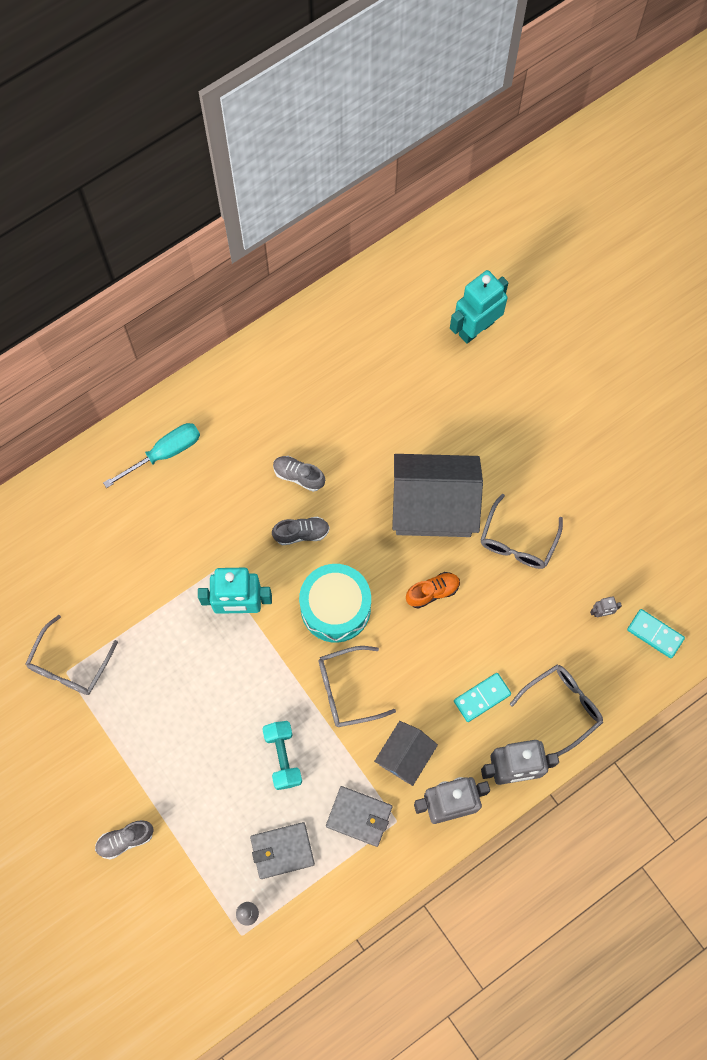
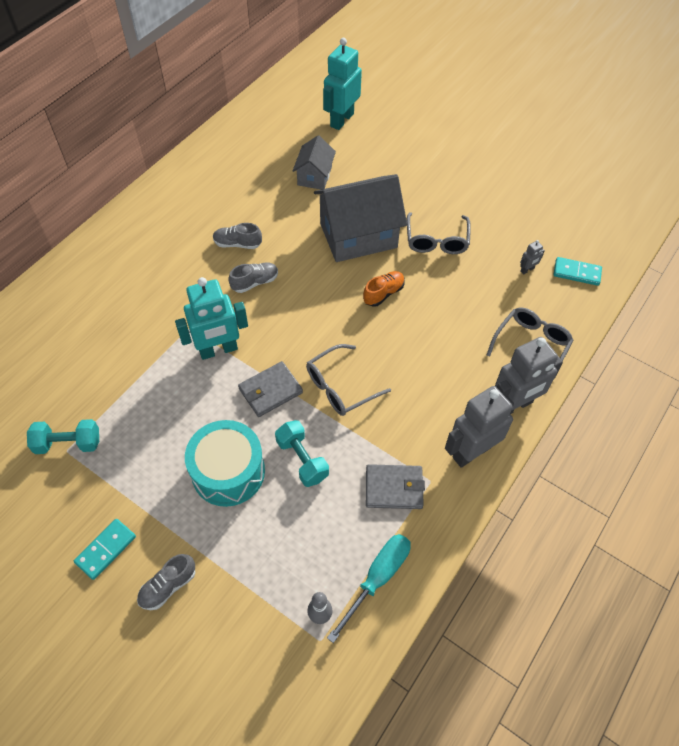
camera: 20 degrees left, 15 degrees down
(69, 665) = (68, 443): grey glasses -> turquoise dumbbell
(164, 453) = (115, 258): turquoise screwdriver -> turquoise screwdriver (377, 578)
(282, 851) = (332, 543): grey wallet -> grey wallet (270, 391)
(335, 608) = (305, 327): turquoise drum -> turquoise drum (228, 472)
(405, 756) = (414, 424): grey house -> grey house (314, 176)
(482, 697) = (460, 358): turquoise domino -> turquoise domino (106, 549)

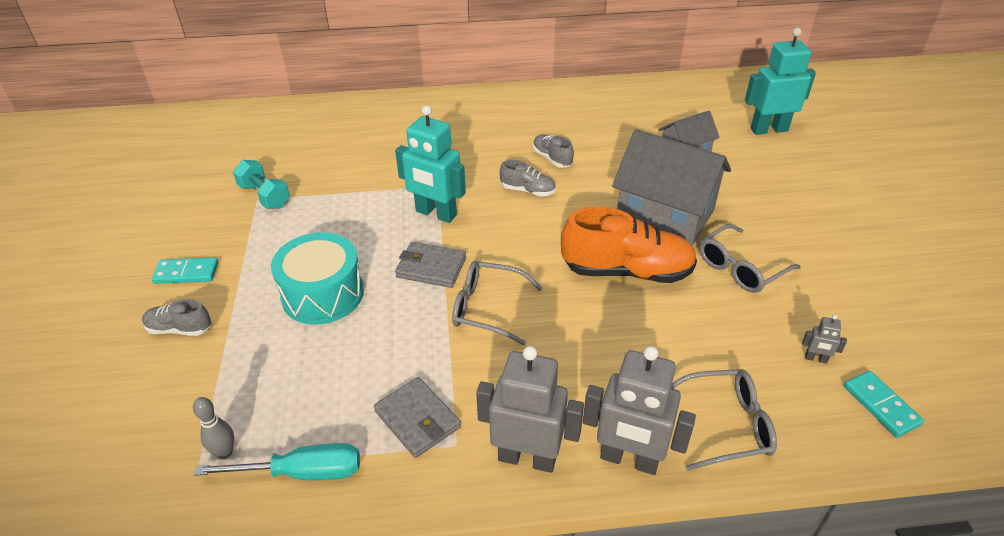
camera: 50 degrees right, 15 degrees down
(302, 459) = (382, 332): turquoise dumbbell -> none
(383, 293) = (626, 271): orange shoe -> orange shoe, size x2.02

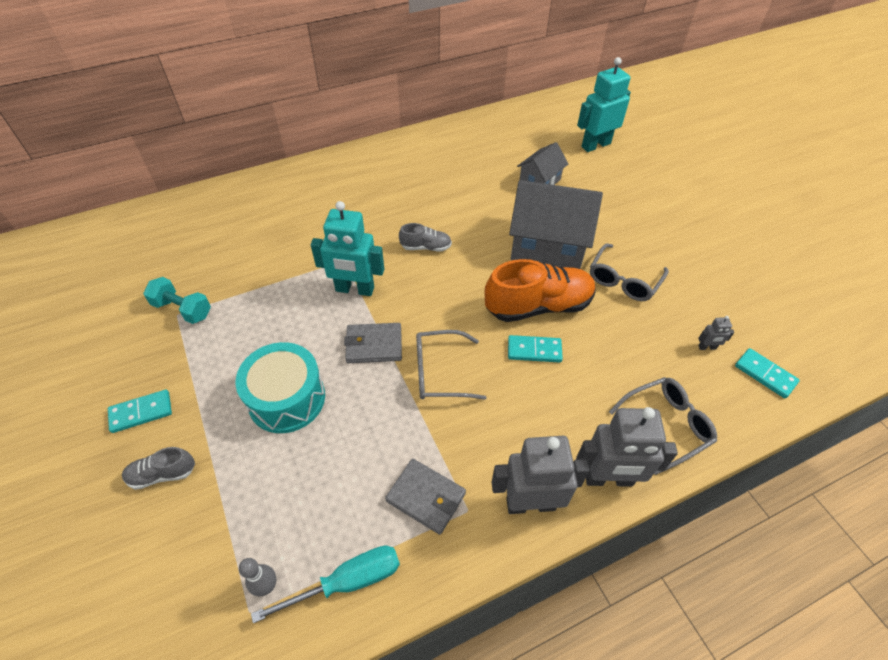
camera: 20 degrees left, 10 degrees up
(552, 158) = (433, 210): grey shoe -> none
(601, 312) = (534, 350): none -> turquoise domino

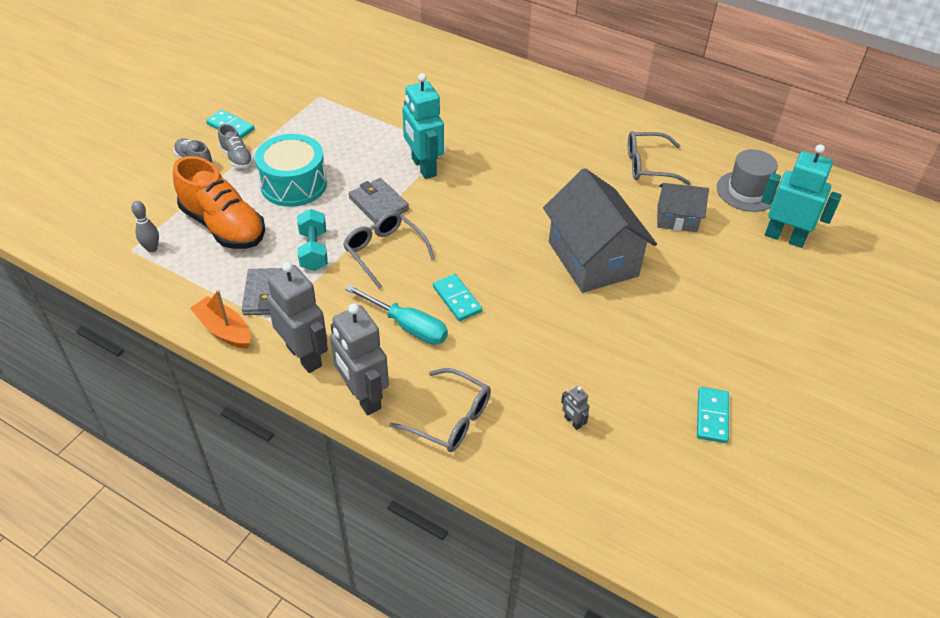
camera: 55 degrees right, 5 degrees down
(182, 309) = (325, 96): turquoise dumbbell -> turquoise dumbbell (313, 250)
(347, 581) = (178, 284): turquoise screwdriver -> turquoise screwdriver (407, 326)
(426, 247) = (509, 184): grey shoe -> grey shoe (237, 158)
(449, 564) = (224, 330): none -> orange boat
(538, 306) = (510, 282): orange shoe -> orange shoe (223, 226)
(539, 136) = (747, 191): none -> grey hat
(623, 280) = (602, 329): grey glasses -> grey glasses (648, 165)
(765, 374) = (578, 480): turquoise domino -> turquoise domino (712, 416)

